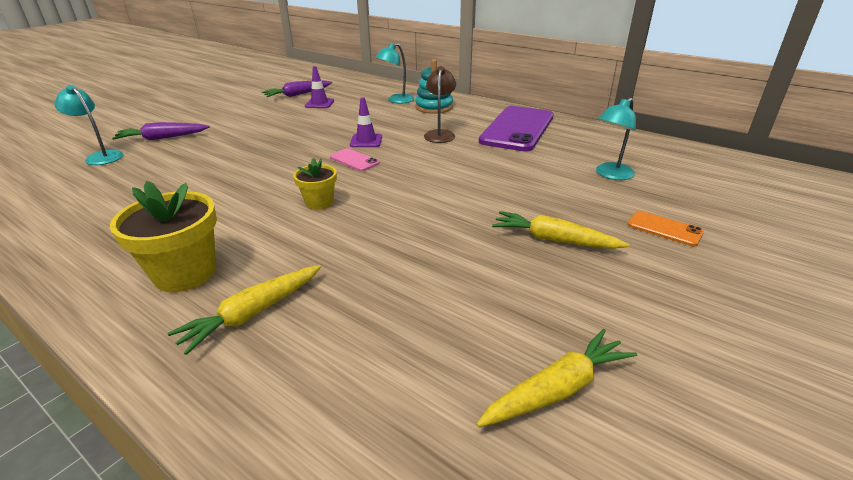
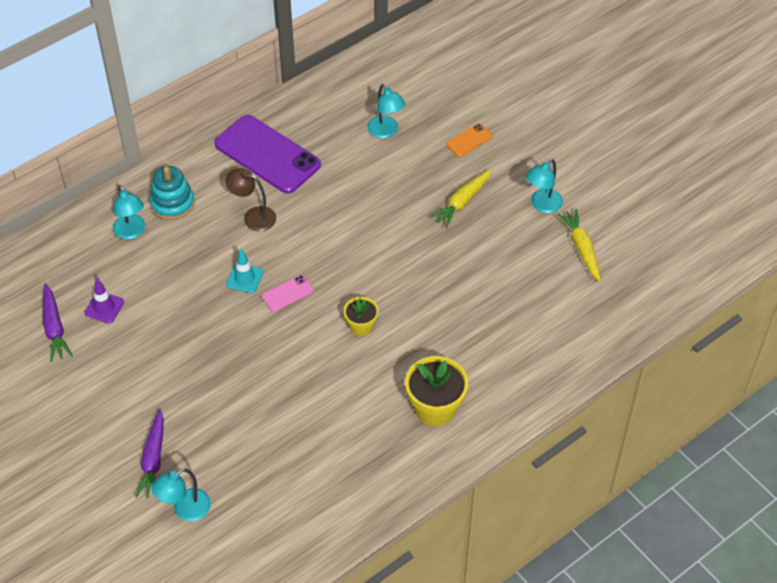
camera: 75 degrees left, 20 degrees up
(253, 314) = (490, 369): yellow carrot -> none
(366, 141) = (244, 278): purple traffic cone -> turquoise traffic cone
(614, 318) = (542, 205): none -> turquoise lamp

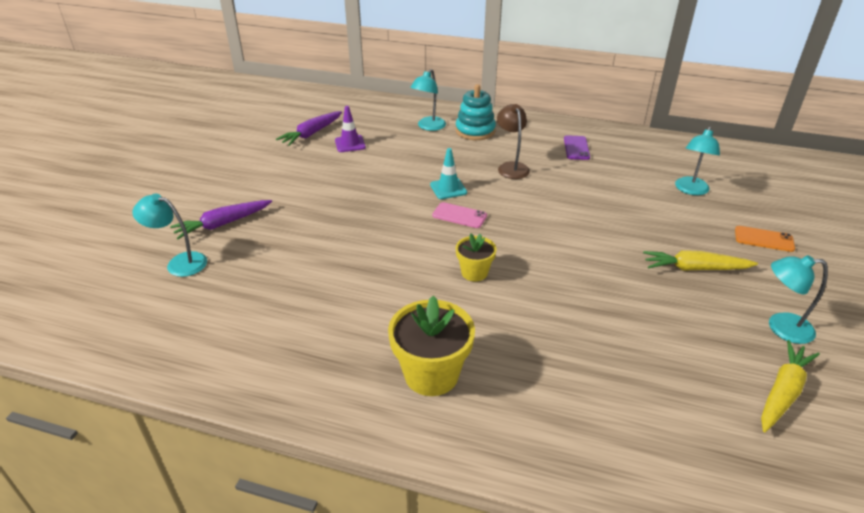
camera: 55 degrees right, 15 degrees down
(267, 154) = (576, 148): purple phone -> purple phone, size x0.44

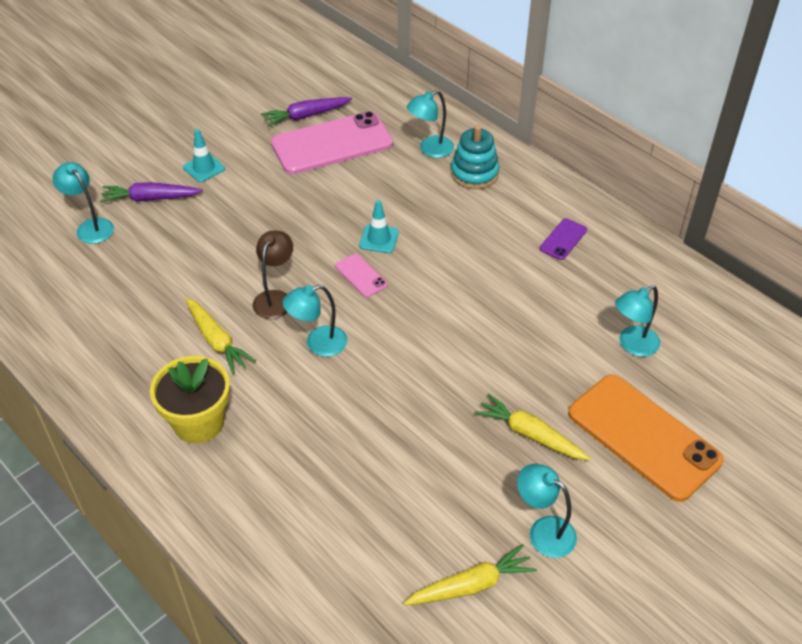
camera: 30 degrees right, 10 degrees up
(254, 189) = (204, 168): none -> turquoise traffic cone
(350, 144) = (332, 144): purple traffic cone -> pink phone
(385, 304) = (217, 341): none -> yellow carrot
(474, 272) = (318, 344): yellow flower pot -> turquoise lamp
(511, 167) = (467, 237): brown lamp -> brown lamp (275, 298)
(764, 239) = (643, 437): orange phone -> orange phone, size x2.30

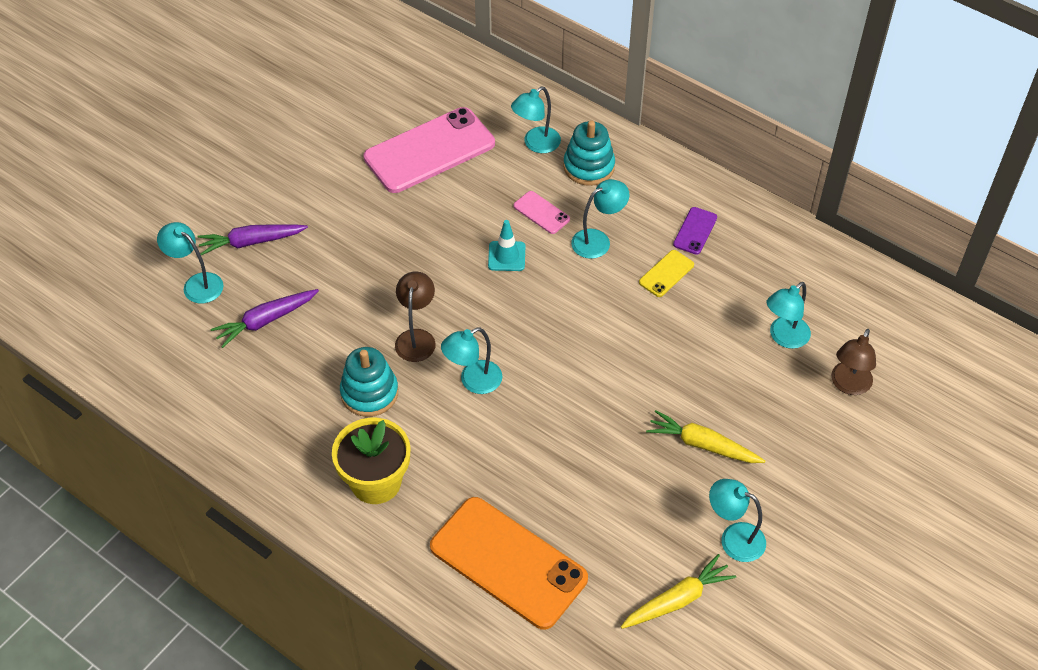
camera: 10 degrees left, 5 degrees up
(204, 168) = (298, 198): turquoise traffic cone -> none
(217, 341) = (369, 393): yellow carrot -> turquoise stacking toy
(306, 116) = (392, 120): purple carrot -> purple carrot (265, 321)
(361, 275) = (498, 300): pink phone -> pink phone (541, 213)
(468, 236) = (598, 240): none -> turquoise lamp
(527, 273) = (666, 273): none -> yellow phone
(643, 437) = (810, 431): orange phone -> orange phone (508, 562)
(690, 399) = (848, 385): none -> brown lamp

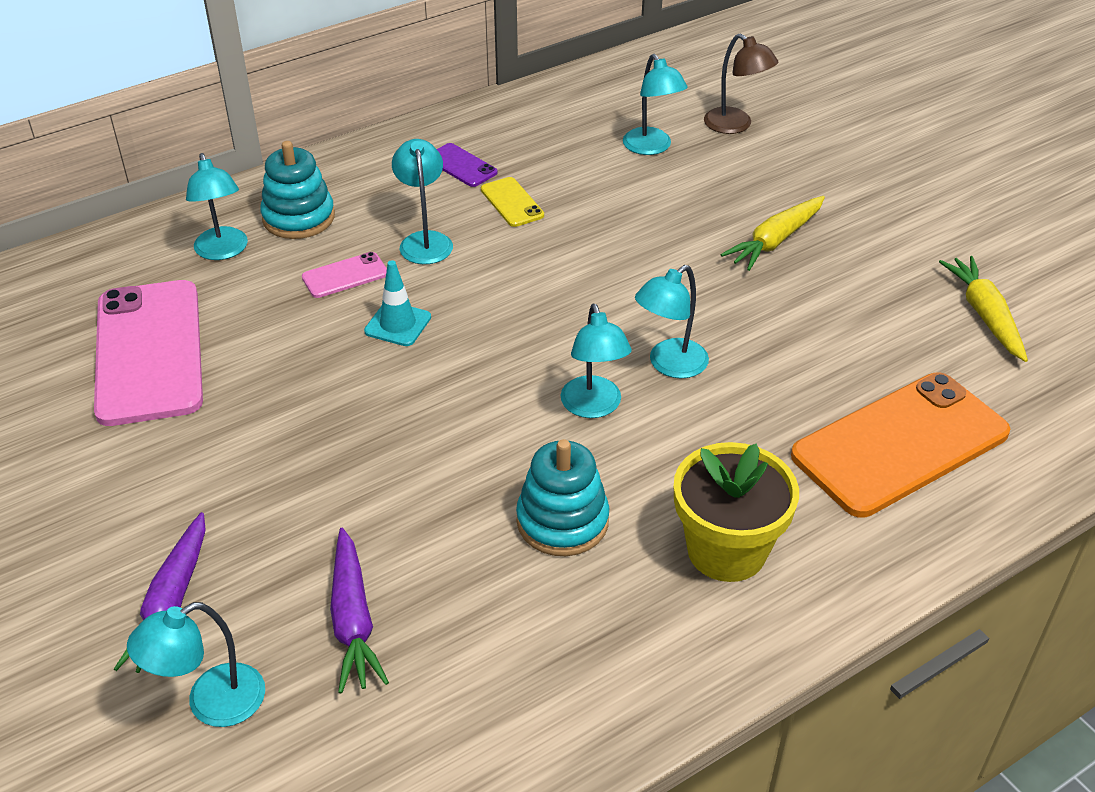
camera: 70 degrees left, 10 degrees down
(416, 338) = (488, 446): brown lamp -> none
(733, 538) = (910, 253): turquoise lamp -> turquoise lamp (669, 365)

